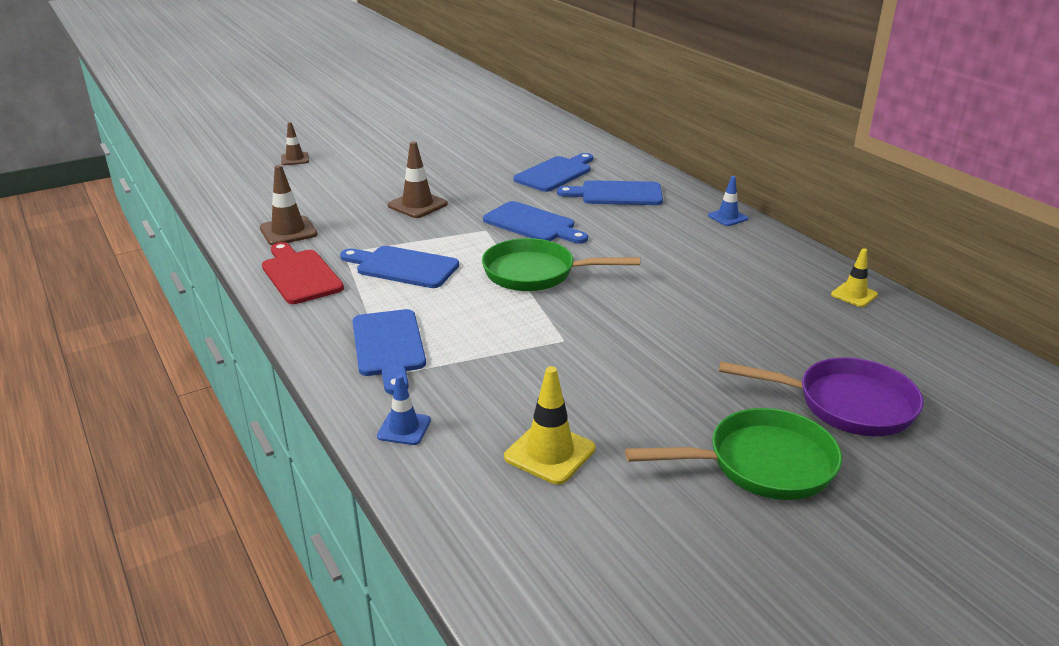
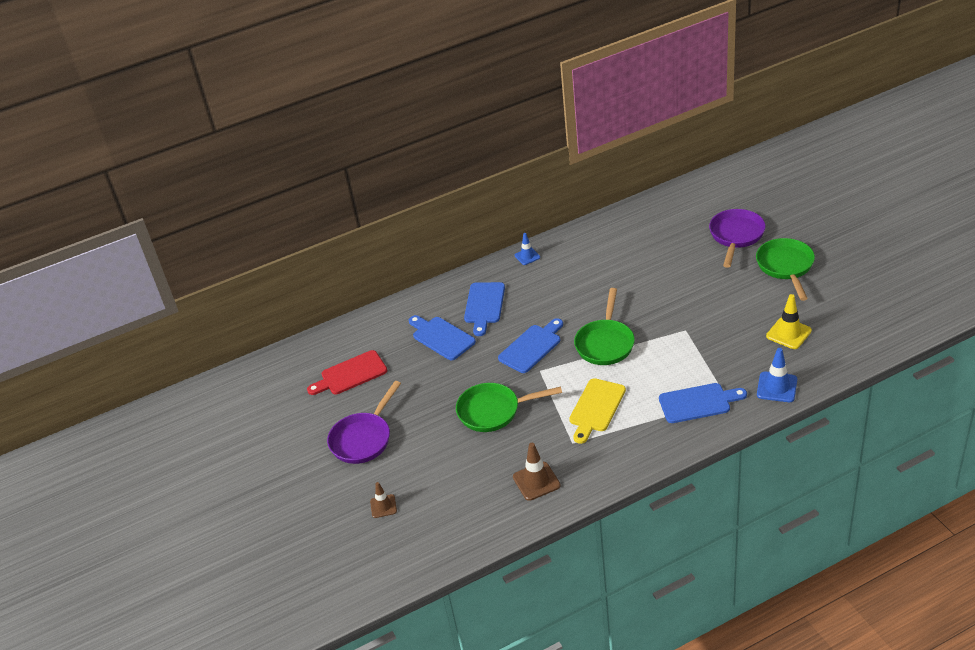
camera: 80 degrees left, 10 degrees up
(300, 275) = (608, 461): red cutting board -> red cutting board (351, 374)
(396, 146) = (363, 439): none -> purple pan
(403, 267) = (596, 408): blue cutting board -> yellow cutting board
(404, 428) = (777, 387): blue traffic cone -> blue traffic cone, size x1.54
(417, 205) = (493, 411): brown traffic cone -> green pan
(854, 295) = (630, 219): yellow traffic cone -> none

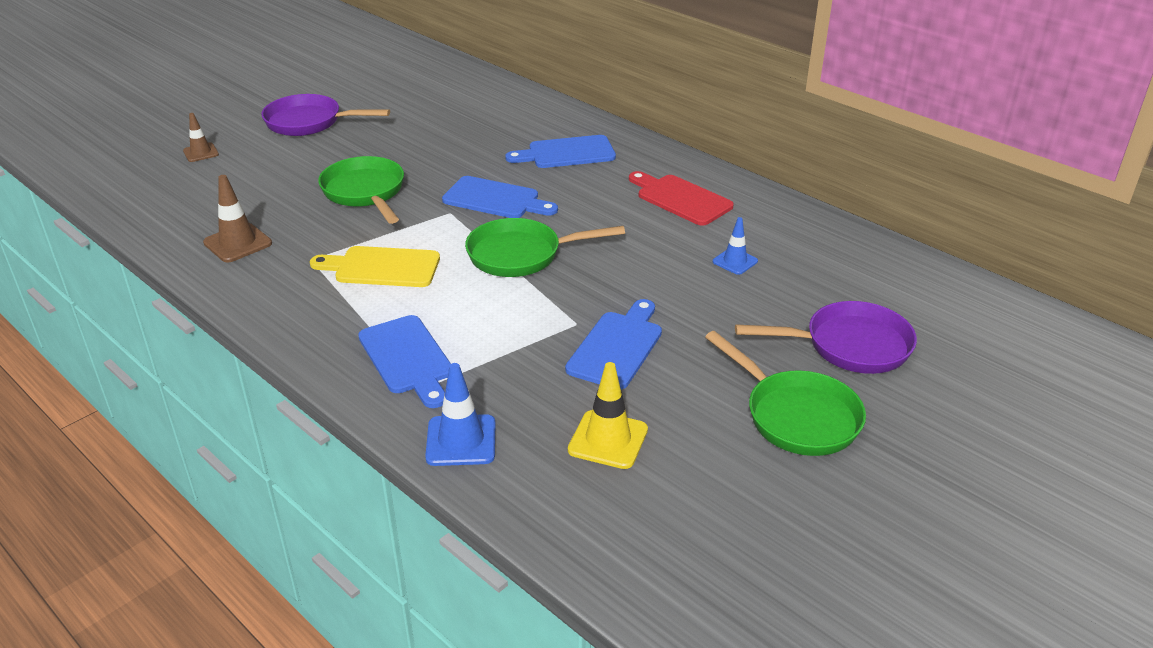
camera: 65 degrees right, 5 degrees down
(351, 374) = (415, 96): red cutting board -> red cutting board (680, 199)
(441, 337) = (495, 136): blue cutting board -> blue cutting board (617, 347)
(527, 256) = (684, 166): blue traffic cone -> blue traffic cone (735, 261)
(786, 267) = (796, 416): green pan -> green pan turned 75 degrees clockwise

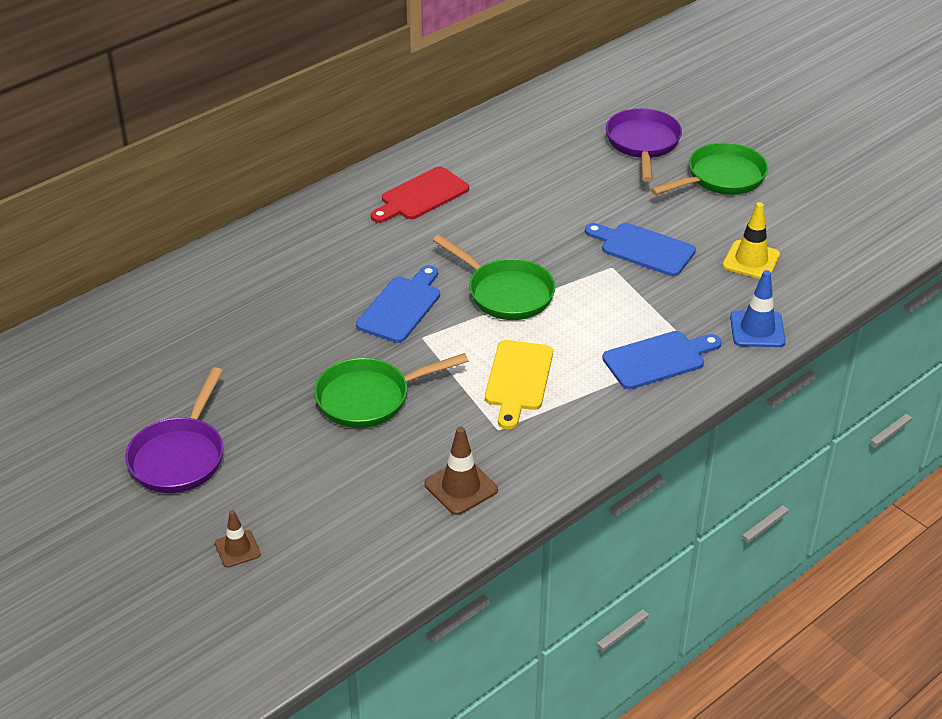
camera: 85 degrees left, 5 degrees up
(521, 255) = (505, 293): green pan -> green pan turned 45 degrees counterclockwise
(567, 153) = (315, 257): blue cutting board -> none
(735, 261) = (528, 179): blue traffic cone -> none

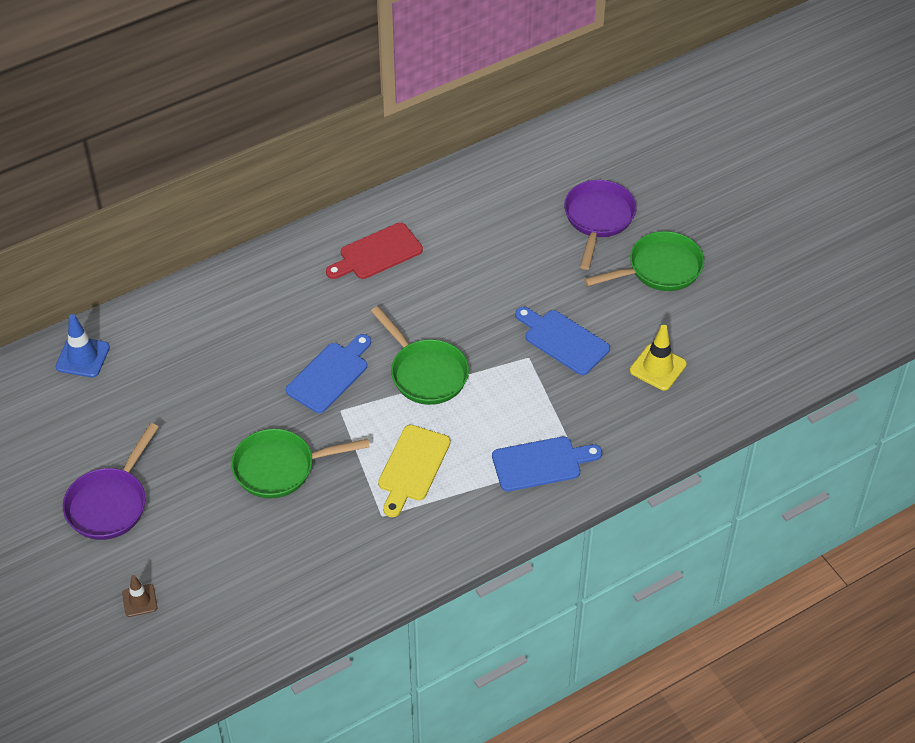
camera: 10 degrees right, 10 degrees up
(461, 487) = (336, 569): brown traffic cone -> none
(757, 329) = (639, 444): blue traffic cone -> blue traffic cone (83, 357)

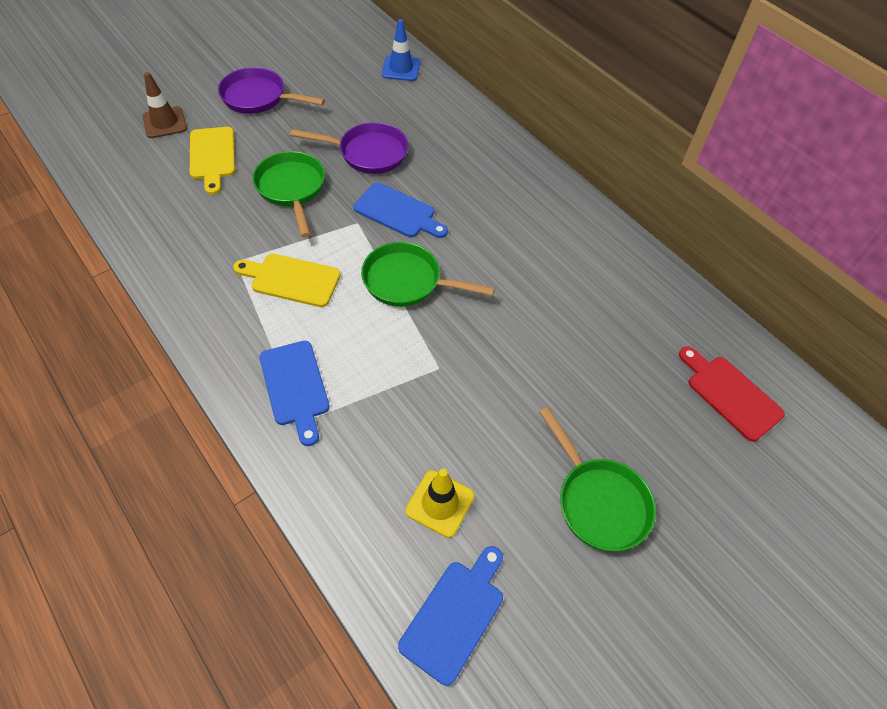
camera: 80 degrees right, 5 degrees up
(139, 600) = (165, 123): brown traffic cone -> brown traffic cone, size x1.54
(212, 546) = (212, 156): none -> yellow cutting board
(377, 253) = (553, 233): red cutting board -> red cutting board (730, 394)
(425, 373) = (408, 281): green pan -> green pan turned 60 degrees clockwise
(563, 340) = (467, 400): blue cutting board -> blue cutting board (455, 615)
(598, 219) = (660, 428): purple pan -> purple pan (368, 153)

